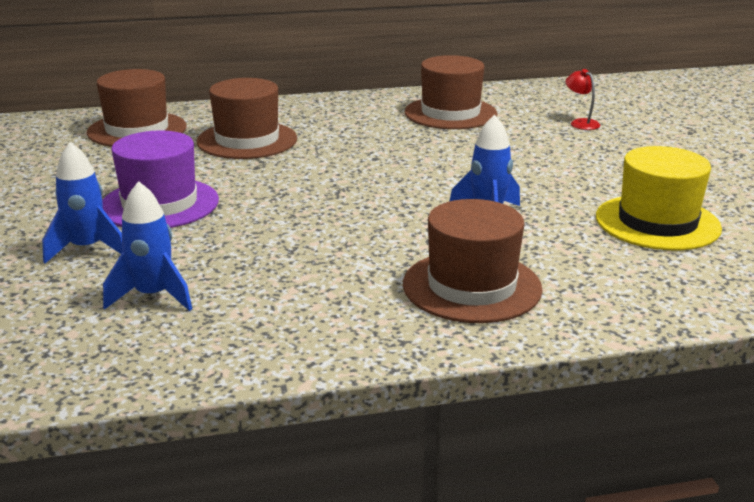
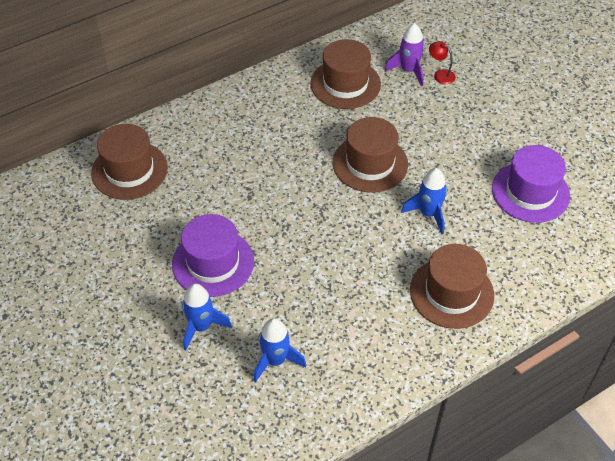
camera: 20 degrees left, 25 degrees up
(247, 140) = (221, 163): brown hat -> brown hat (370, 163)
(539, 115) = (408, 71): none -> purple rocket
(657, 222) = (530, 192): yellow hat -> purple hat

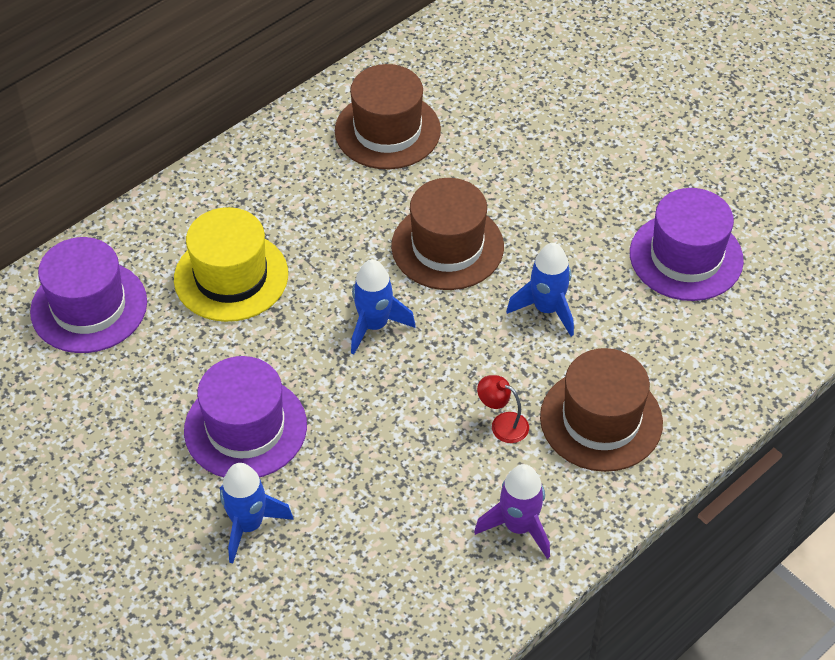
camera: 10 degrees left, 0 degrees up
(129, 170) = (89, 307): brown hat -> purple hat
(224, 163) = (231, 276): none -> yellow hat
(275, 360) = (367, 557): blue rocket -> blue rocket (374, 325)
(408, 71) = (477, 98): purple rocket -> purple rocket (518, 527)
(440, 74) = (525, 98): red lamp -> red lamp (502, 424)

